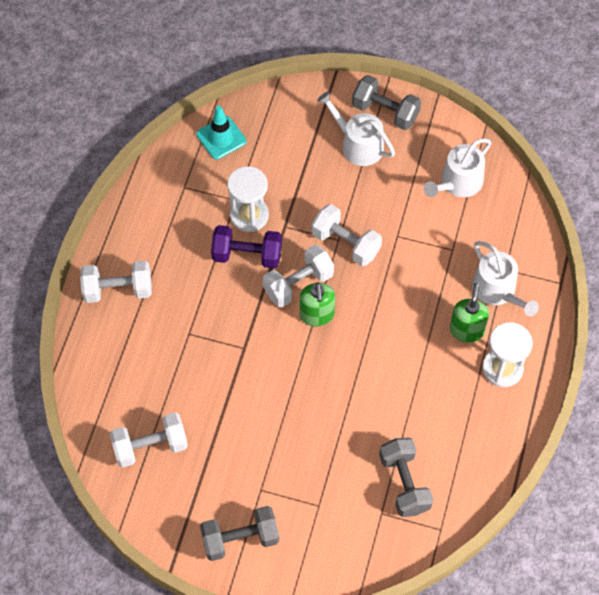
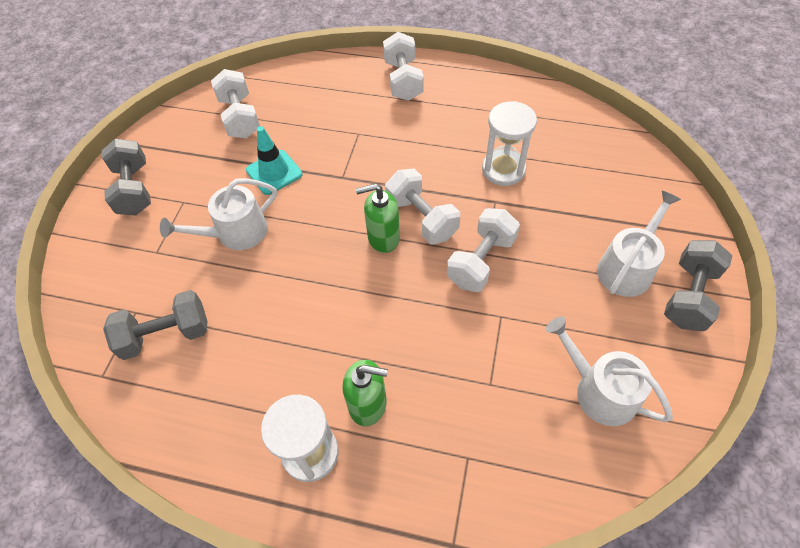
camera: 90 degrees right, 5 degrees down
(221, 138) = (597, 139): turquoise traffic cone -> turquoise traffic cone (274, 172)
(247, 255) = (453, 171): purple dumbbell -> none
(497, 290) = (431, 446): white watering can -> white watering can (236, 233)

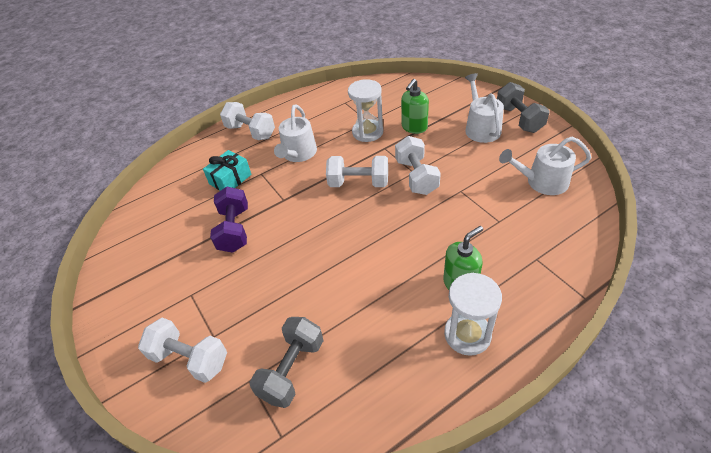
camera: 45 degrees left, 10 degrees down
(134, 190) = (138, 319): grey dumbbell -> none
(236, 233) = (256, 278): white watering can -> white watering can (298, 154)
(240, 117) = (164, 221): white dumbbell -> white dumbbell (190, 358)
(274, 172) = (234, 230): turquoise traffic cone -> purple dumbbell
(329, 118) = (230, 179): none -> turquoise gift
(383, 238) = (351, 207): green soap dispenser -> green soap dispenser (414, 127)

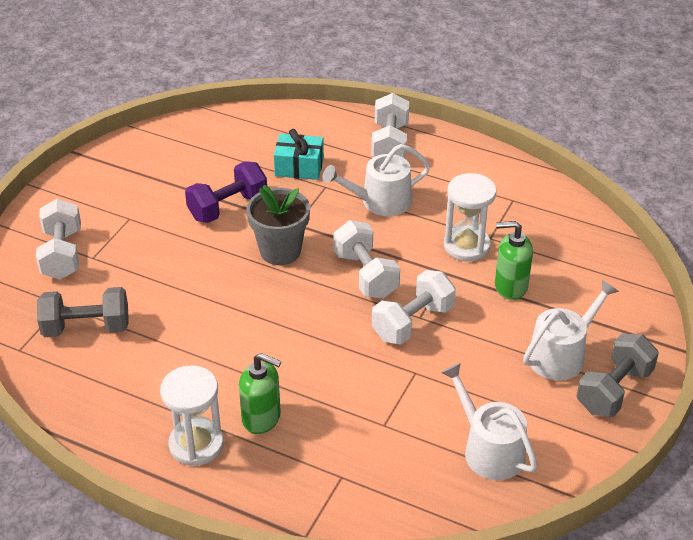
camera: 55 degrees right, 5 degrees down
(302, 217) = (280, 251): none -> grey flower pot

